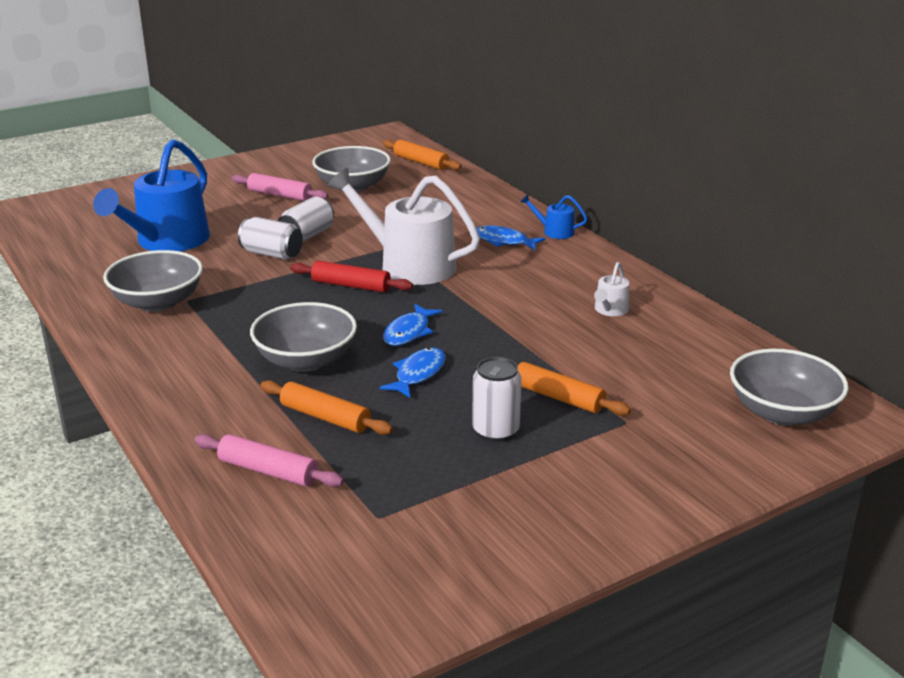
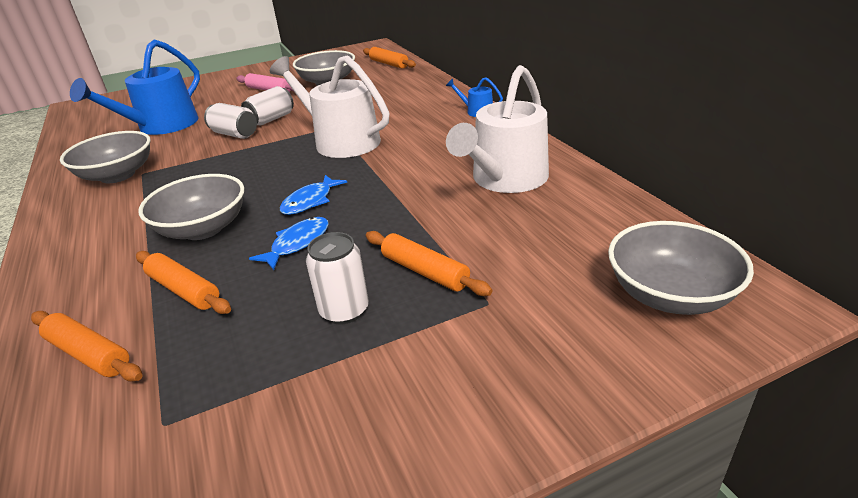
camera: 10 degrees right, 5 degrees up
(268, 471) = (89, 354): pink rolling pin -> orange rolling pin
(351, 286) = (283, 159): red rolling pin -> none
(503, 241) = (429, 120): blue fish -> none
(610, 310) = (505, 179): white watering can -> white watering can, size x2.31

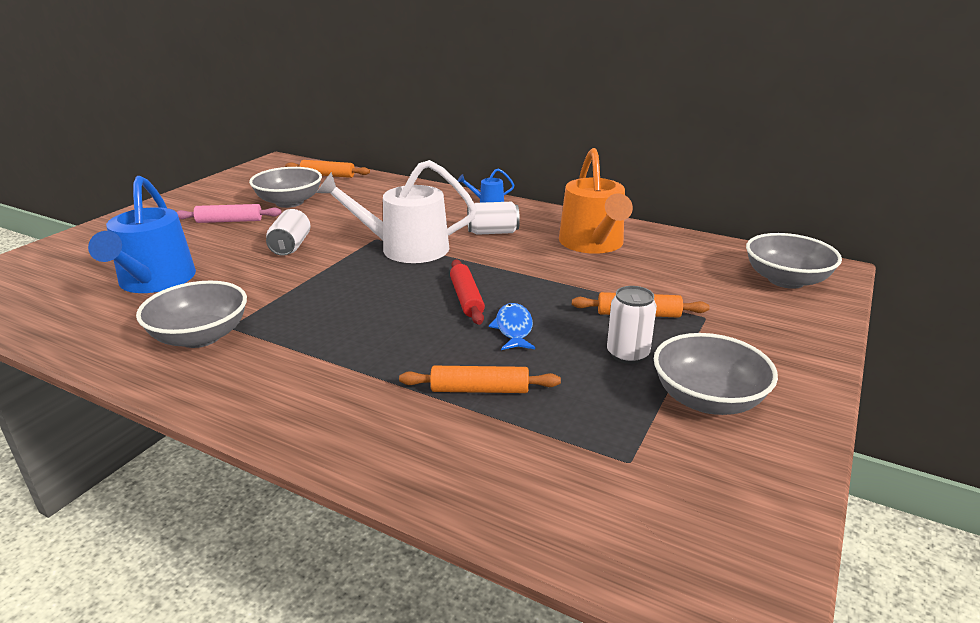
camera: 40 degrees left, 5 degrees down
(89, 354) = (485, 457): orange rolling pin -> none
(203, 229) = (405, 346): grey bowl -> grey bowl (707, 399)
(234, 134) = (273, 268): white can -> white can (493, 232)
(310, 201) = (466, 298): blue fish -> red rolling pin
(505, 179) = (593, 243): white watering can -> orange watering can

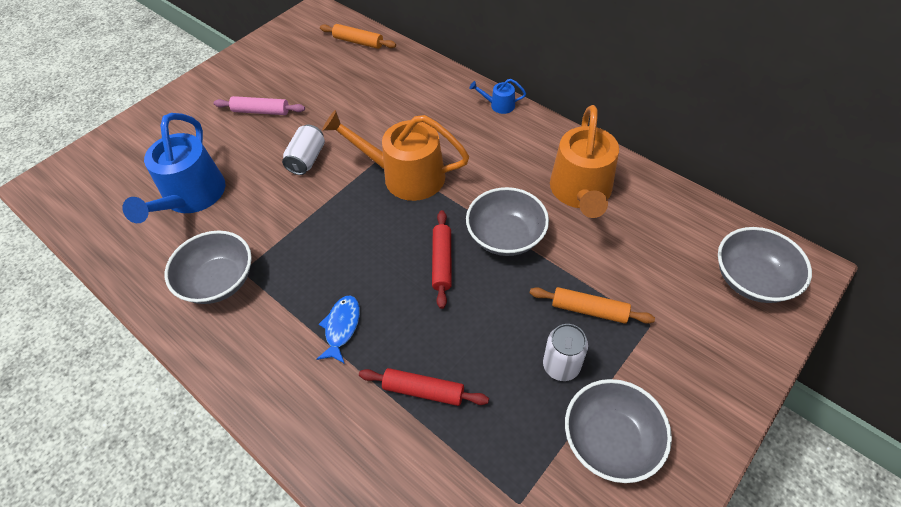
camera: 15 degrees right, 25 degrees up
(289, 202) = (316, 86): grey bowl -> grey bowl (506, 236)
(406, 248) = (406, 176): white watering can -> orange watering can
(479, 389) = (423, 390): orange rolling pin -> red rolling pin
(493, 232) = (490, 160): white can -> none
(514, 328) = (472, 313): blue fish -> blue fish (341, 327)

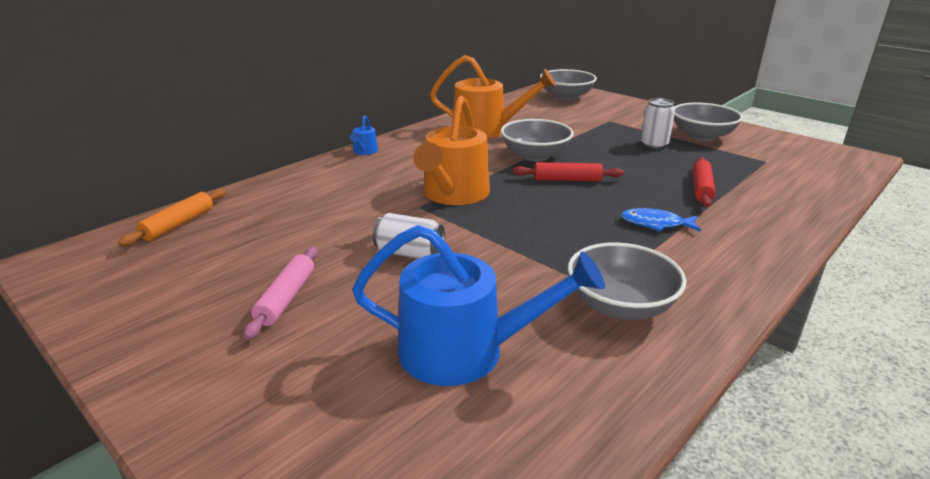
camera: 90 degrees left, 25 degrees down
(589, 309) = (602, 135): orange rolling pin -> none

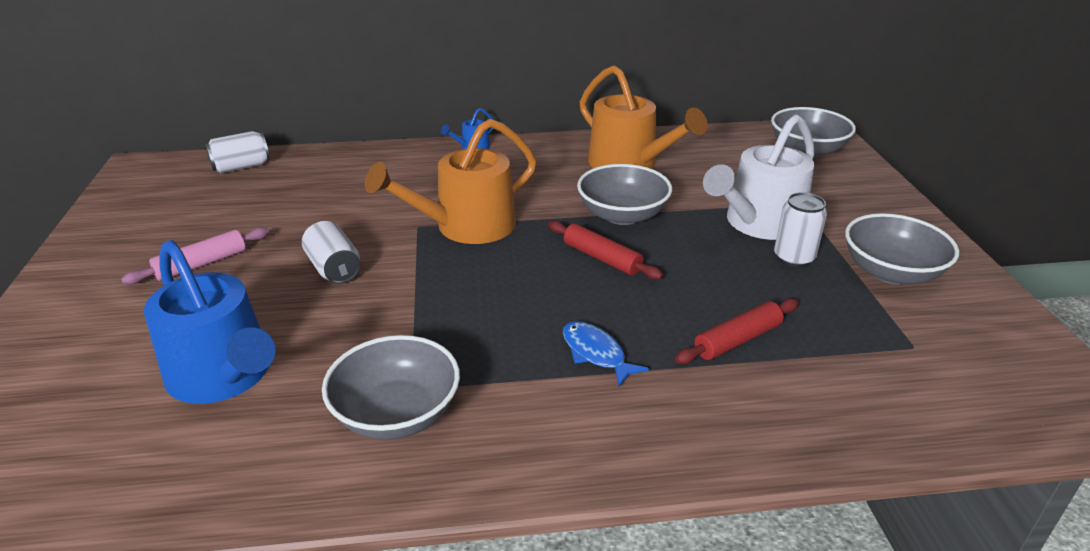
camera: 40 degrees right, 5 degrees up
(179, 224) = (241, 167): orange rolling pin -> white can
(609, 136) = (759, 223): none -> white watering can

